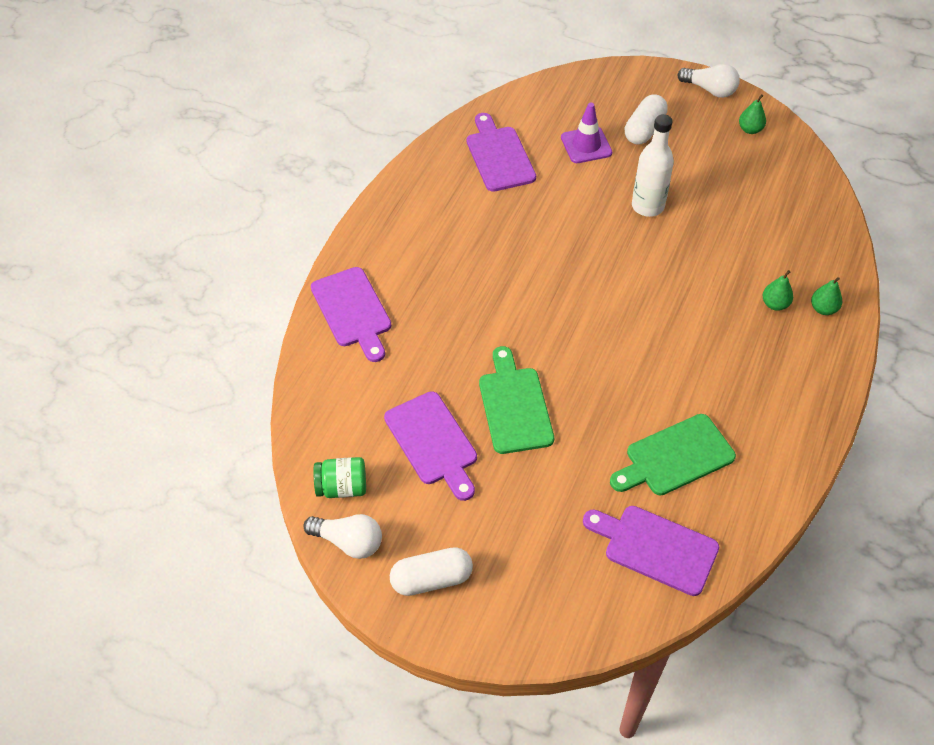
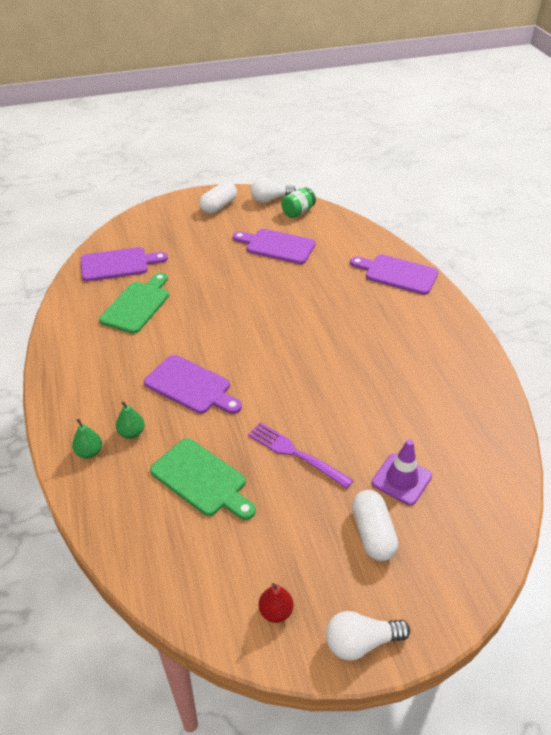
camera: 140 degrees right, 10 degrees down
(499, 156) = (452, 422): purple cutting board -> purple cutting board (191, 386)
(514, 405) = (253, 281): green cutting board -> green cutting board (202, 479)
(647, 206) = (295, 454): white bottle -> purple fork
(750, 129) = (275, 611): green pear -> red pear

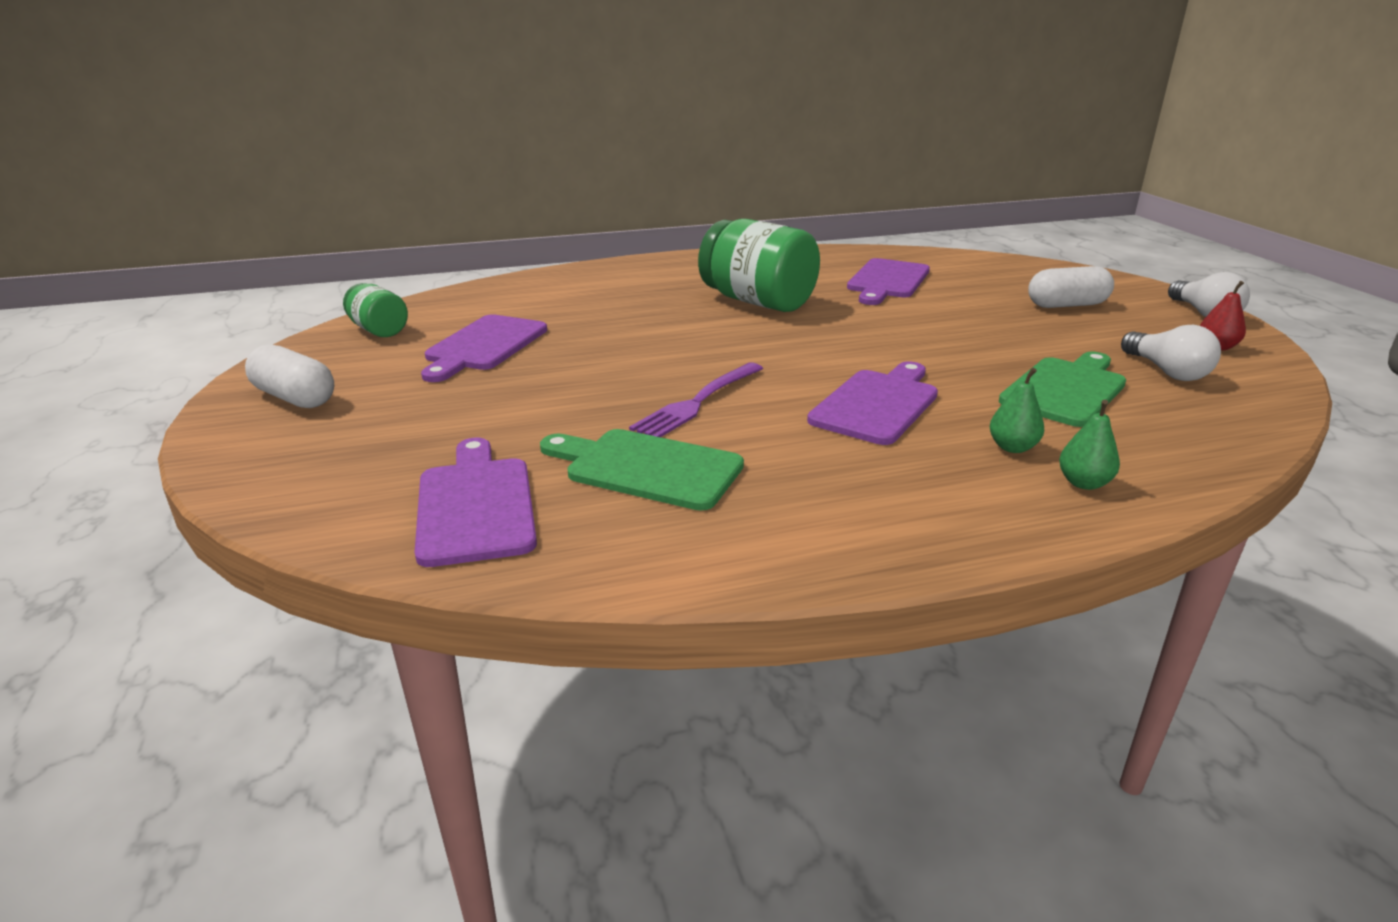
camera: 90 degrees left, 15 degrees down
(270, 199) = (311, 351): white light bulb -> white light bulb (1166, 371)
(295, 454) = (977, 336): purple fork -> purple fork (698, 402)
(358, 347) = (757, 302): none -> green jar
(397, 274) = (594, 277): purple cutting board -> purple cutting board (887, 281)
(401, 479) = (980, 291): purple traffic cone -> none

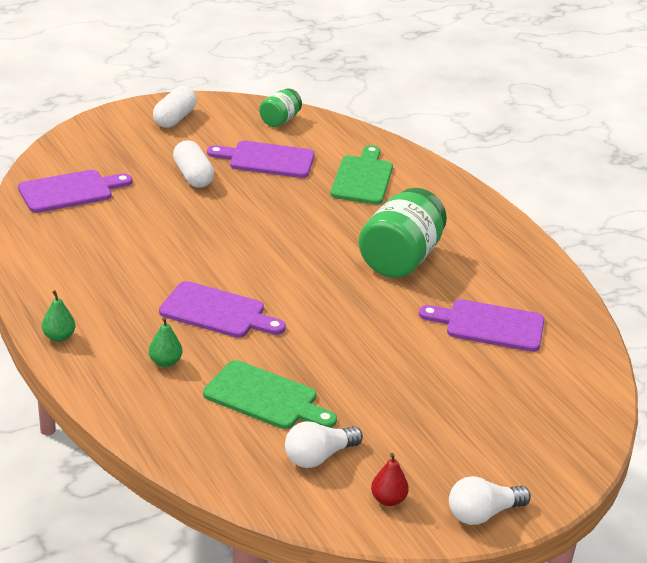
camera: 75 degrees right, 5 degrees up
(646, 468) = (115, 234): green cutting board -> green cutting board (362, 178)
(698, 402) = (202, 244): purple fork -> none
(1066, 305) = (468, 426): white capsule -> white capsule (193, 176)
(1083, 483) = (123, 384): green pear -> green pear (59, 337)

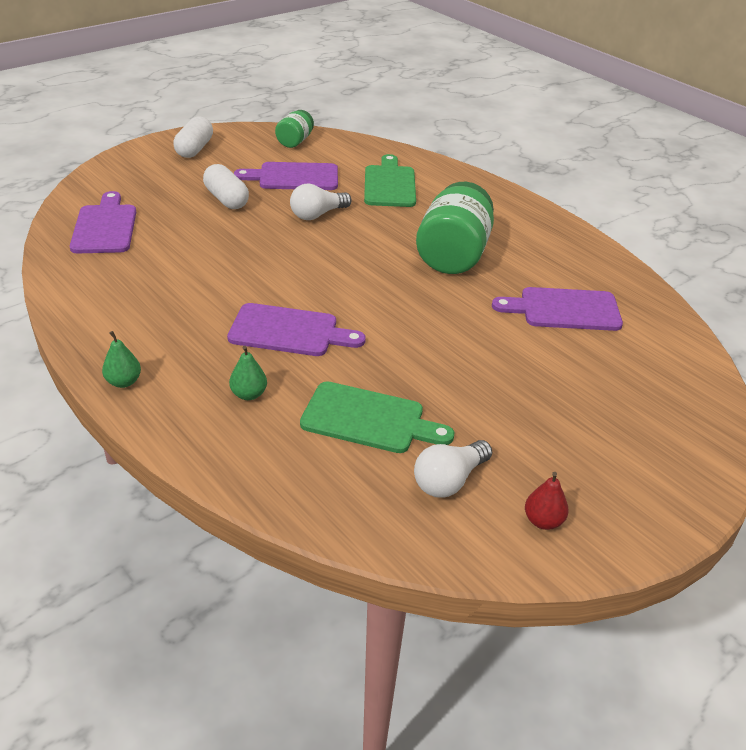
camera: 10 degrees left, 5 degrees up
(70, 191) = (105, 227): purple cutting board -> purple cutting board turned 60 degrees counterclockwise
(483, 514) = (649, 521): white light bulb -> white light bulb (317, 215)

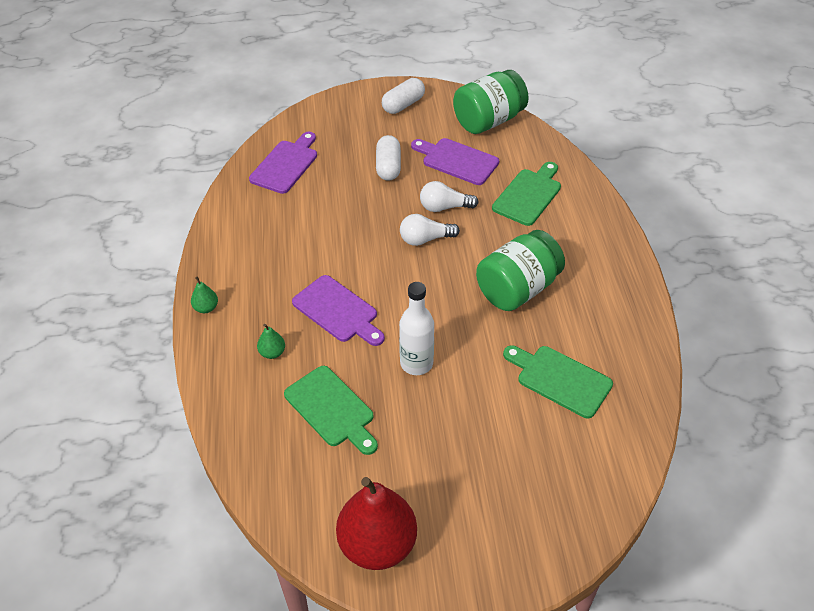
camera: 35 degrees right, 10 degrees up
(295, 141) = (488, 121): green jar -> green jar, size x1.90
(418, 346) = (416, 363): none -> white bottle
(449, 480) = (343, 482): white light bulb -> white light bulb (425, 239)
(543, 521) = (377, 544): red pear -> red pear, size x2.44
(564, 309) = (560, 379): purple cutting board -> green cutting board

